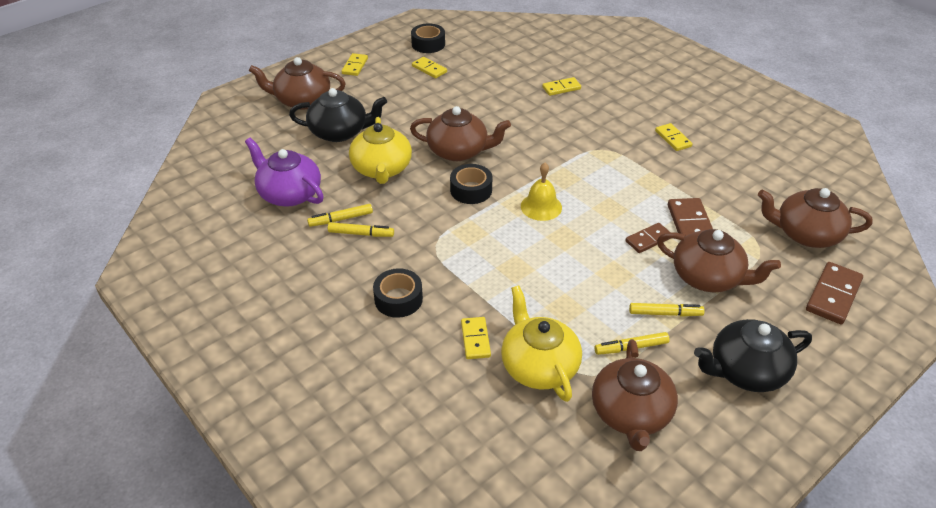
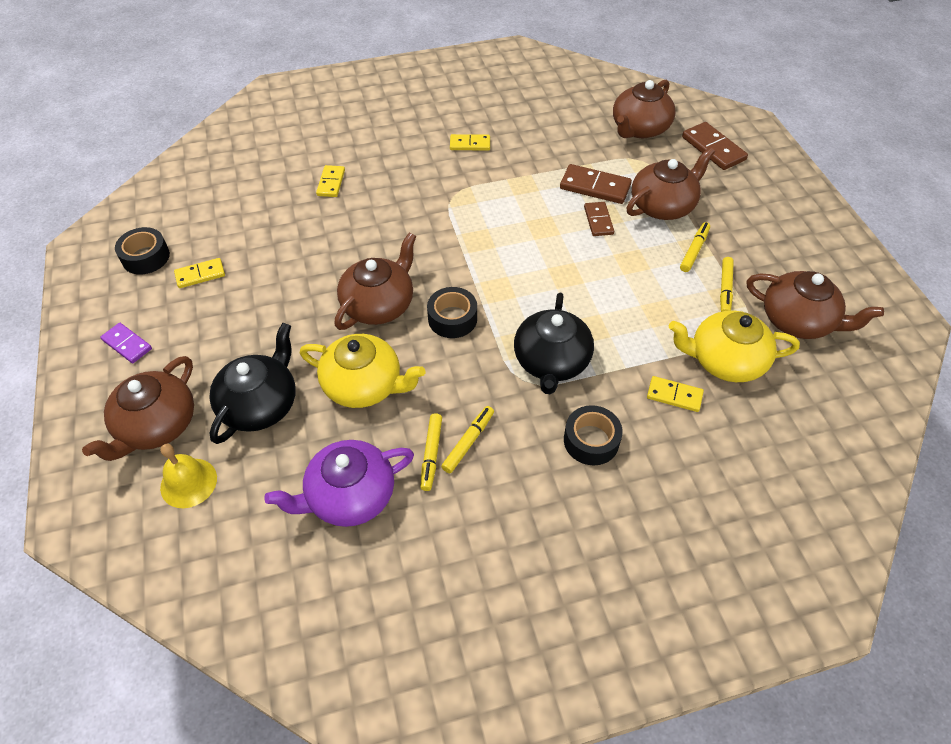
camera: 65 degrees left, 10 degrees up
(355, 66) = (127, 344): yellow domino -> purple domino
(541, 206) = (511, 274): yellow bell -> yellow bell (188, 482)
(746, 371) = (774, 233): black teapot -> black teapot (551, 362)

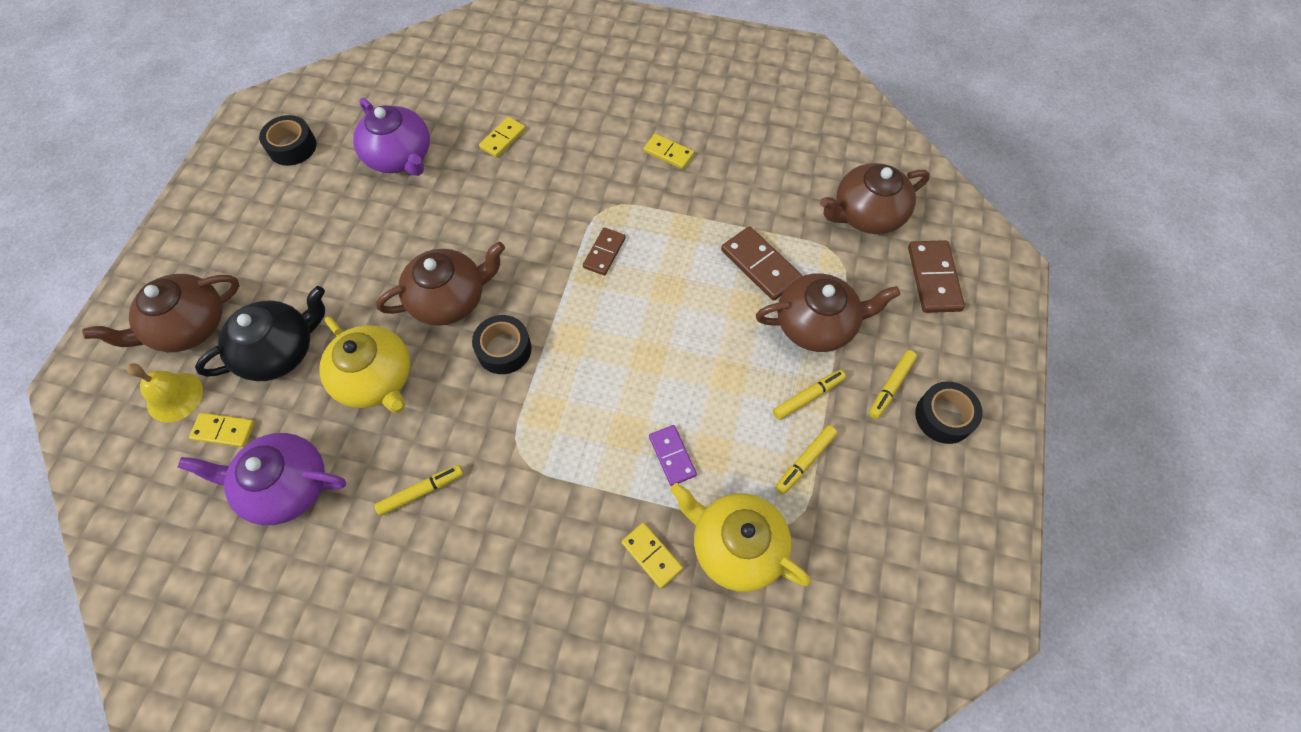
camera: 30 degrees right, 10 degrees up
(127, 344) = (219, 231): purple domino -> purple domino (672, 456)
(200, 275) = (323, 188): yellow domino -> yellow domino (224, 431)
(252, 227) = (400, 157): none -> purple teapot
(431, 454) = (381, 485): yellow marker -> yellow marker (890, 386)
(551, 362) = (560, 448): black teapot -> none
(591, 441) = (532, 557): black tape -> black tape (944, 416)
(598, 220) = (732, 308): brown domino -> brown domino (604, 253)
(798, 321) = (856, 544): brown teapot -> none

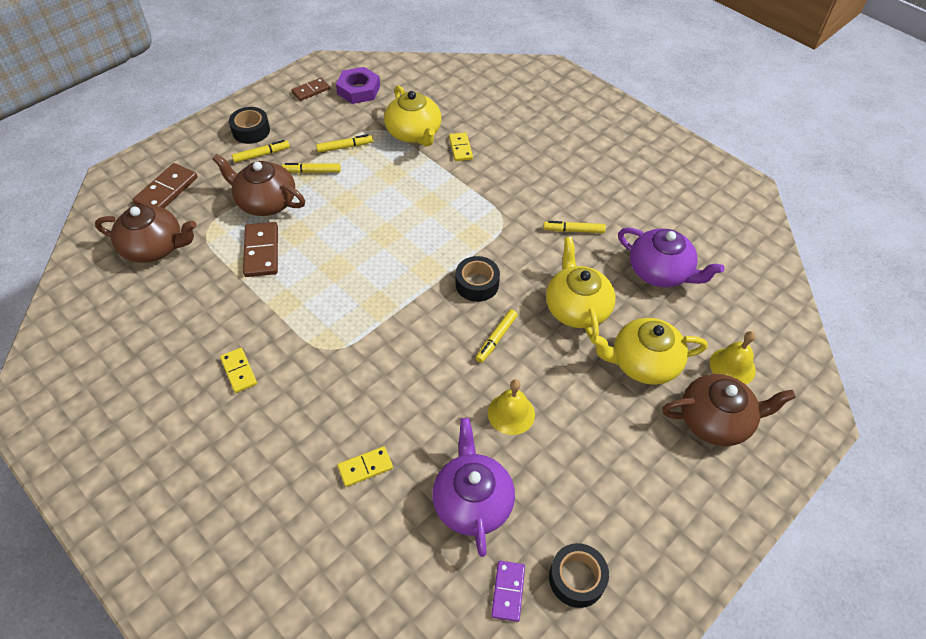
camera: 150 degrees left, 10 degrees down
(224, 431) = (697, 324): yellow domino -> none
(279, 351) = (643, 363): black teapot -> yellow teapot
(399, 236) = (511, 413): none -> yellow bell
(450, 298) = (496, 338): brown teapot -> yellow marker
(604, 253) = (359, 315): brown domino -> brown domino (311, 91)
(672, 456) = (414, 181): purple domino -> purple domino (508, 591)
(886, 591) = (358, 90): none -> purple nut

